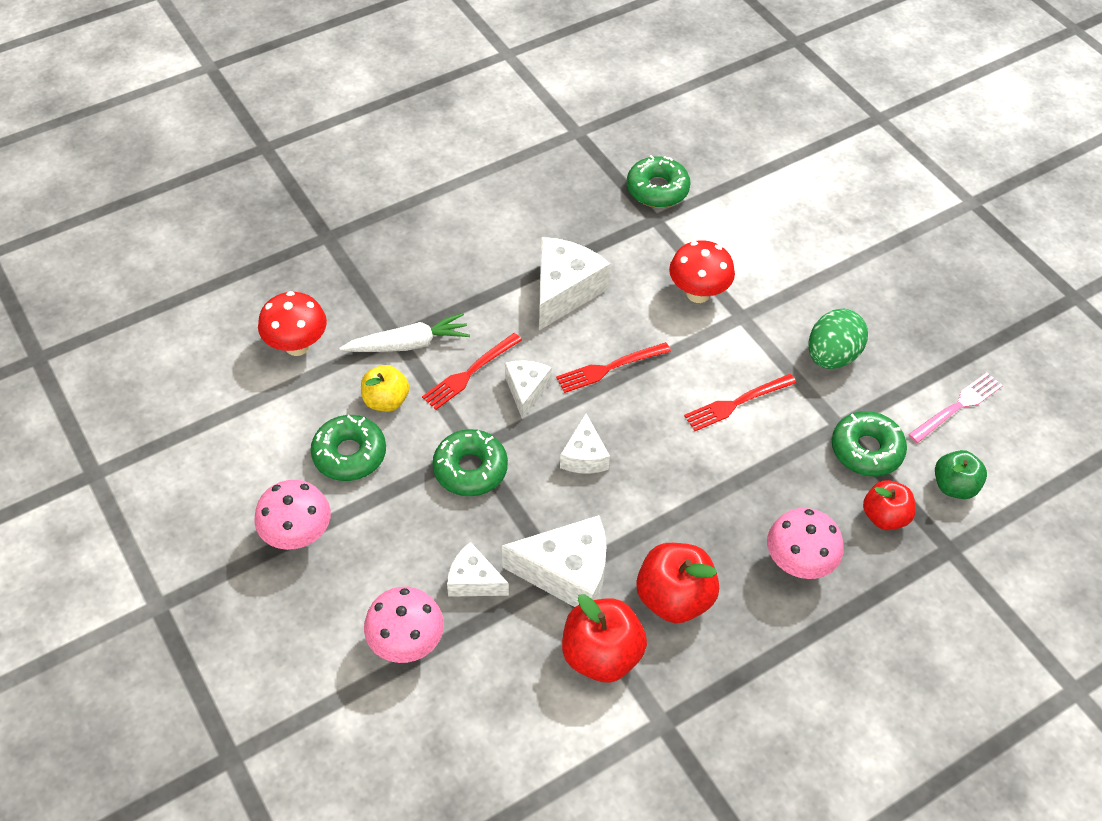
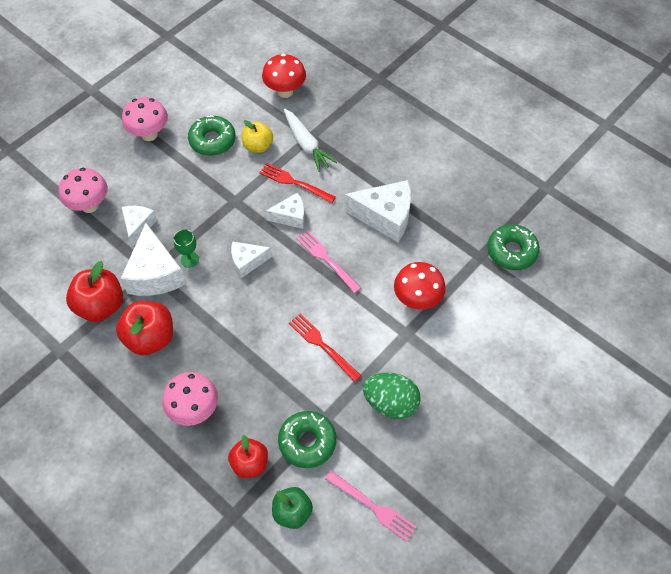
camera: 75 degrees right, 5 degrees up
(470, 469) = (219, 203): green donut -> none
(557, 524) = (189, 259): none -> green goblet
(609, 368) = (326, 259): red fork -> pink fork

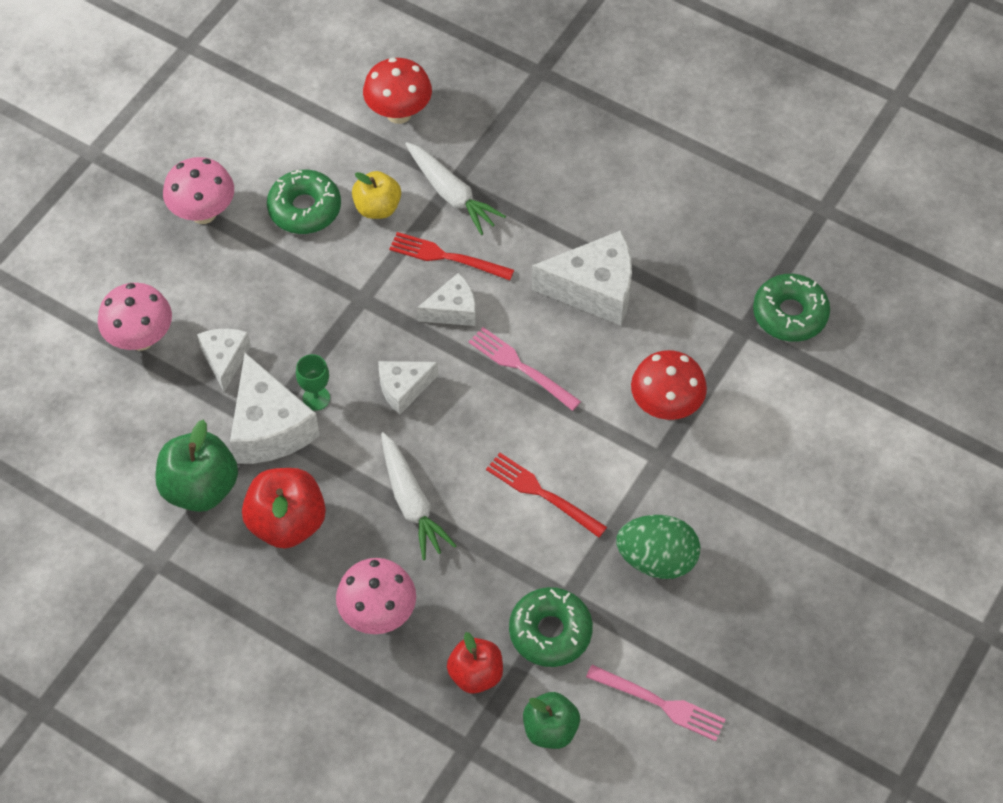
camera: 10 degrees left, 0 degrees up
(100, 306) = (200, 488): red apple -> green apple
(235, 337) = (412, 502): none -> white carrot

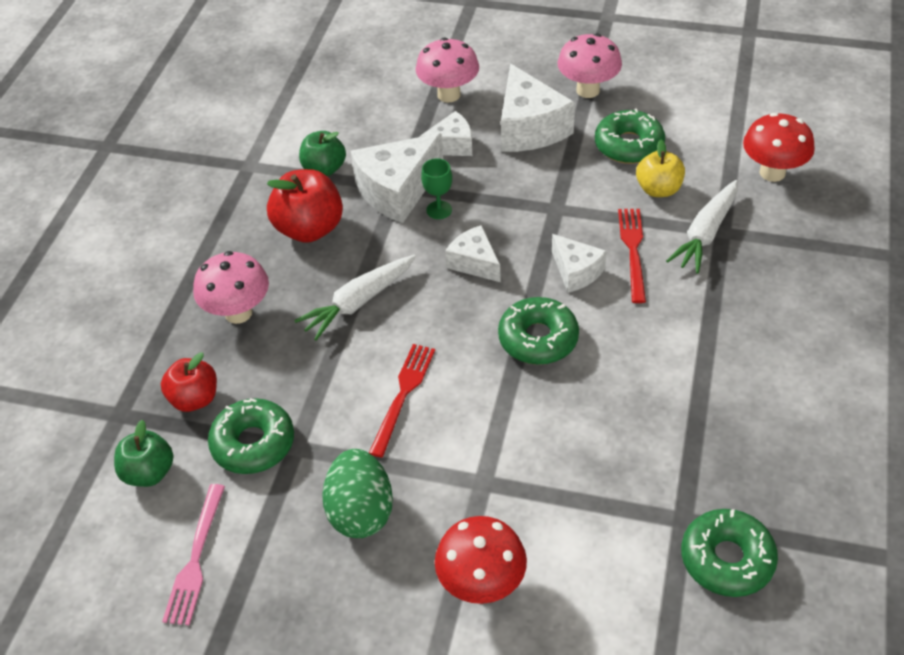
camera: 75 degrees right, 10 degrees down
(200, 488) = (324, 169): green apple -> green apple, size x0.66
(520, 367) = (538, 339): pink fork -> green donut
(594, 290) = (659, 371): white cheese -> white cheese (529, 128)
(665, 406) = (547, 471): red mushroom -> red mushroom (481, 584)

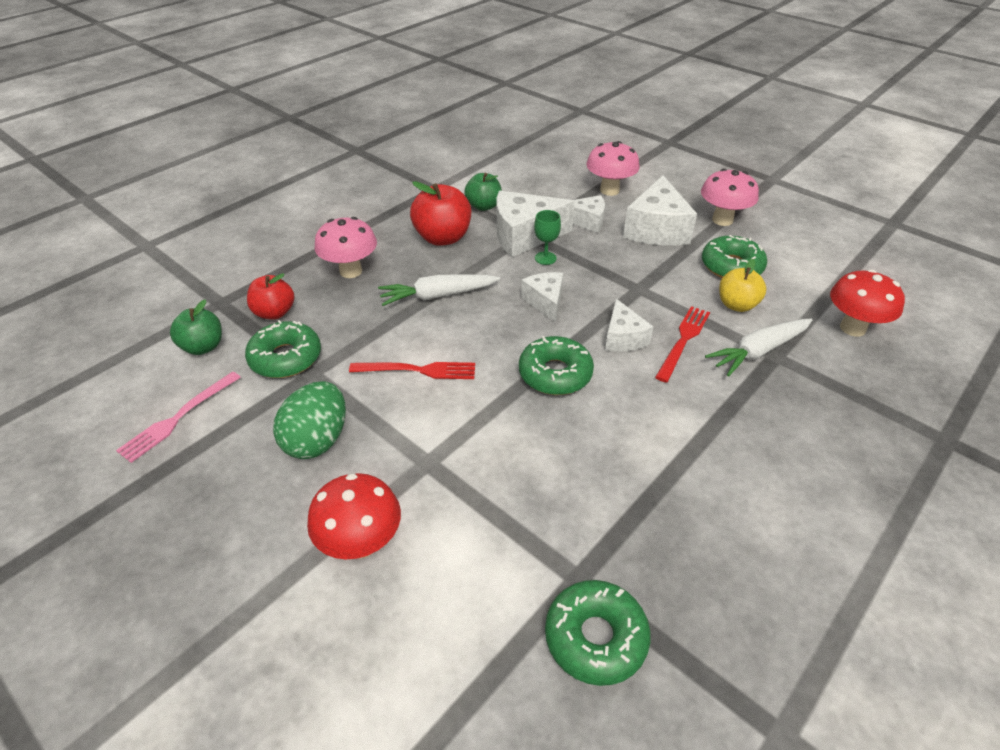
camera: 25 degrees right, 5 degrees down
(403, 395) = (418, 370): red fork -> red fork turned 45 degrees clockwise

